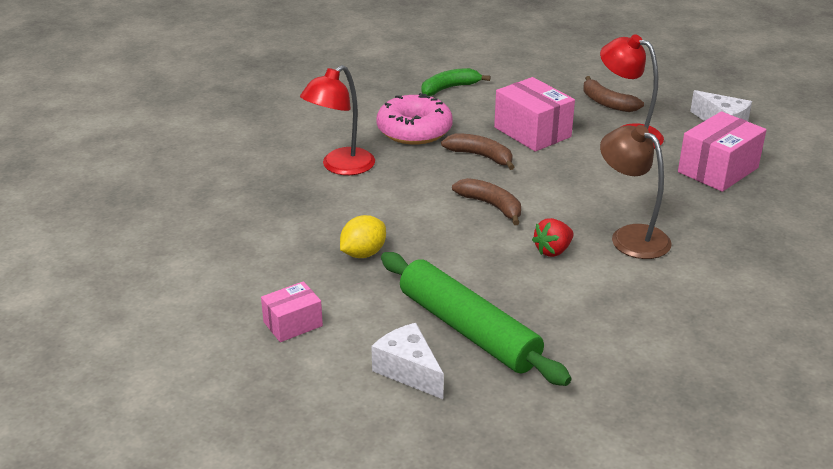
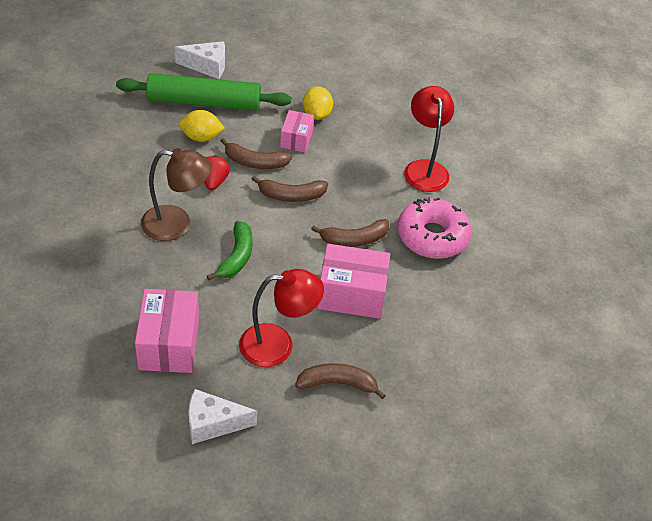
camera: 130 degrees right, 15 degrees up
(293, 324) = (292, 57): pink box -> pink box (296, 139)
(449, 88) = (479, 309): green banana -> green banana (236, 257)
(489, 246) = (255, 162): none -> brown banana
(517, 295) = (201, 137): none -> yellow lemon

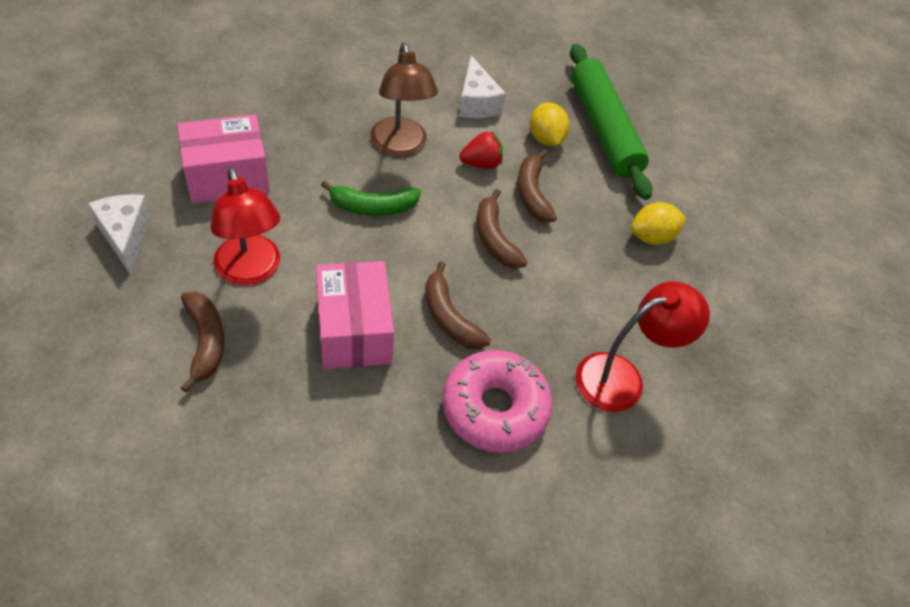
camera: 70 degrees right, 5 degrees up
(207, 66) = (665, 119): white cheese -> white cheese (476, 102)
(296, 139) = (594, 225): pink box -> none

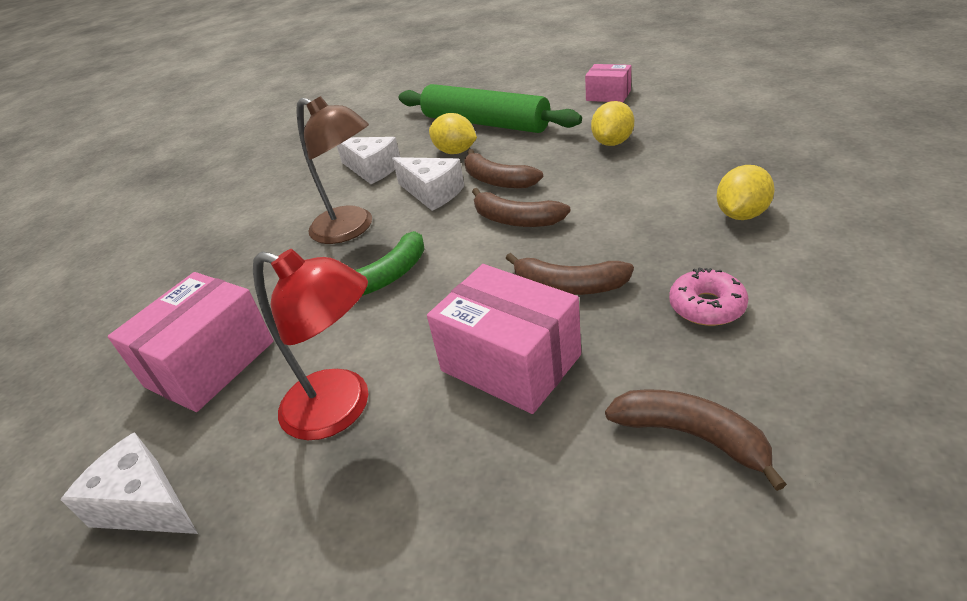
camera: 30 degrees left, 15 degrees down
(205, 342) = (380, 508): brown banana -> brown banana (691, 436)
(481, 163) = (432, 193): red strawberry -> white cheese
(495, 408) = (706, 306): pink donut -> pink donut, size x0.55
(622, 377) = (741, 214): red lamp -> yellow lemon
(727, 188) = (608, 95): none -> pink box

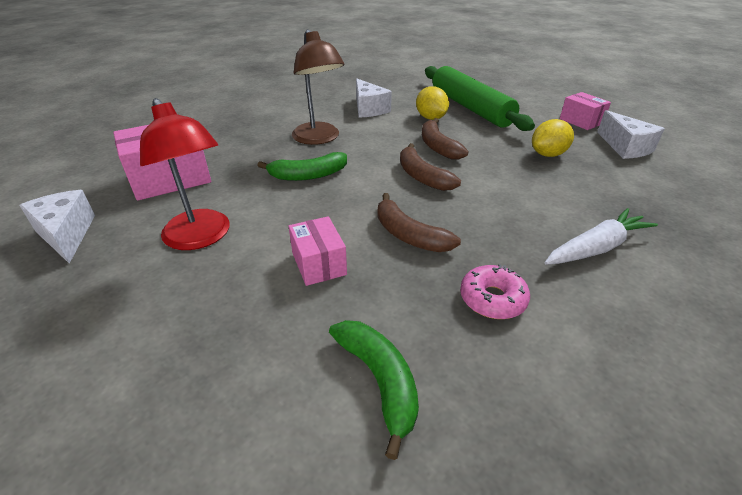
camera: 25 degrees right, 0 degrees up
(432, 193) = (388, 137): white cheese -> white cheese (625, 147)
(510, 363) = (319, 263): pink box -> pink box, size x0.59
(691, 436) = (379, 381): brown banana -> green banana
(741, 214) = (596, 248): yellow lemon -> white carrot

